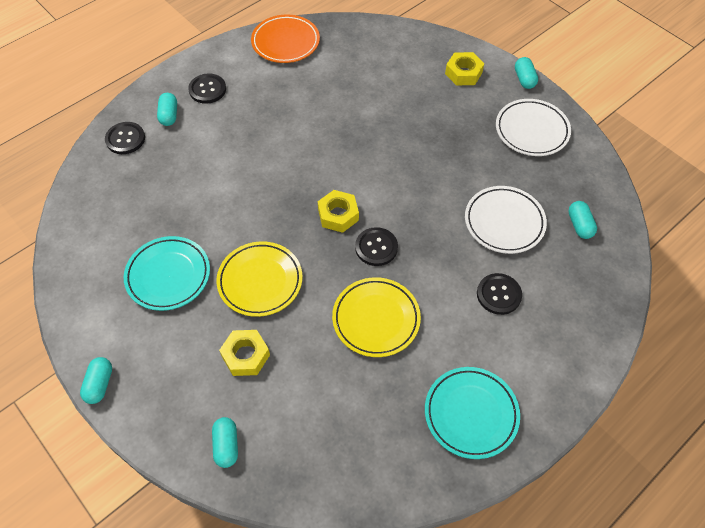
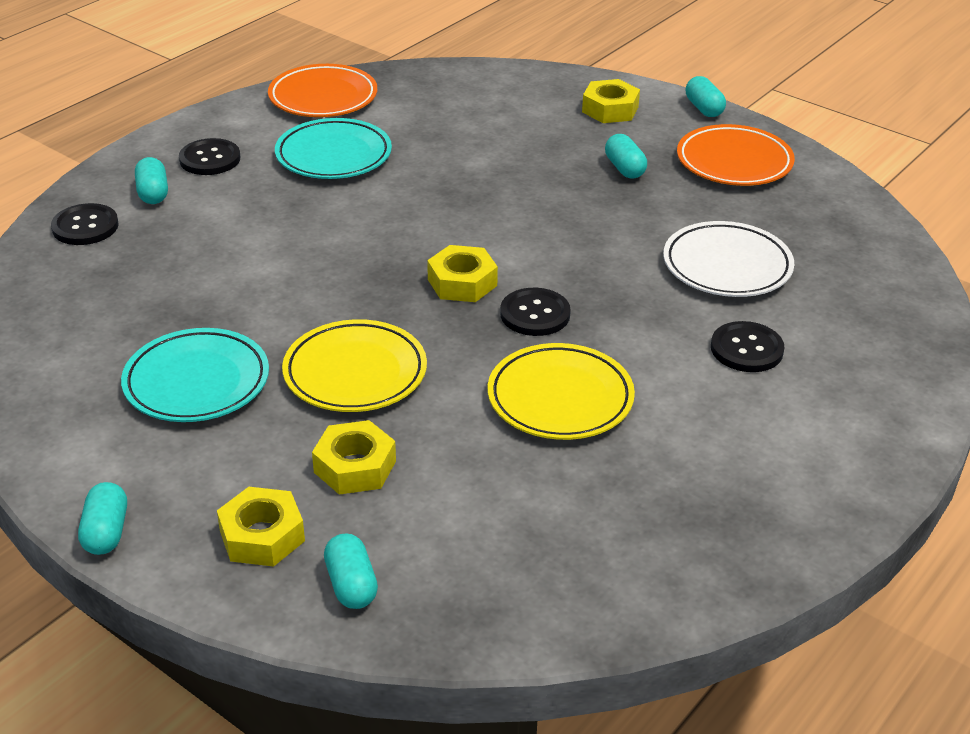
camera: 10 degrees left, 20 degrees down
(184, 401) = (262, 536): none -> yellow nut
(471, 414) = (750, 495): turquoise plate -> turquoise plate (333, 155)
(531, 130) = (734, 162): white plate -> orange plate
(579, 225) = (843, 258): turquoise capsule -> turquoise capsule (624, 168)

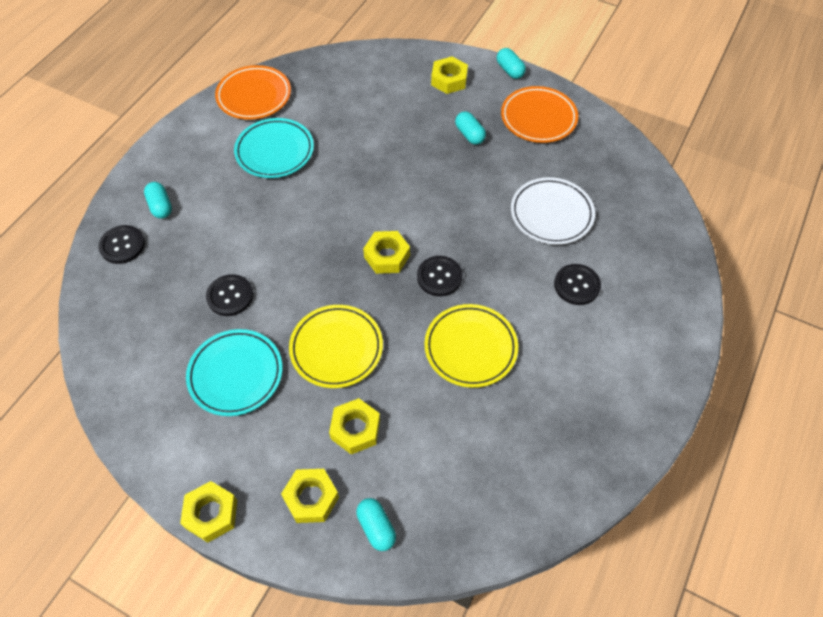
camera: 10 degrees left, 20 degrees up
(106, 532) = (211, 514): turquoise capsule -> yellow nut
(210, 159) = (191, 167): black button -> black button (230, 296)

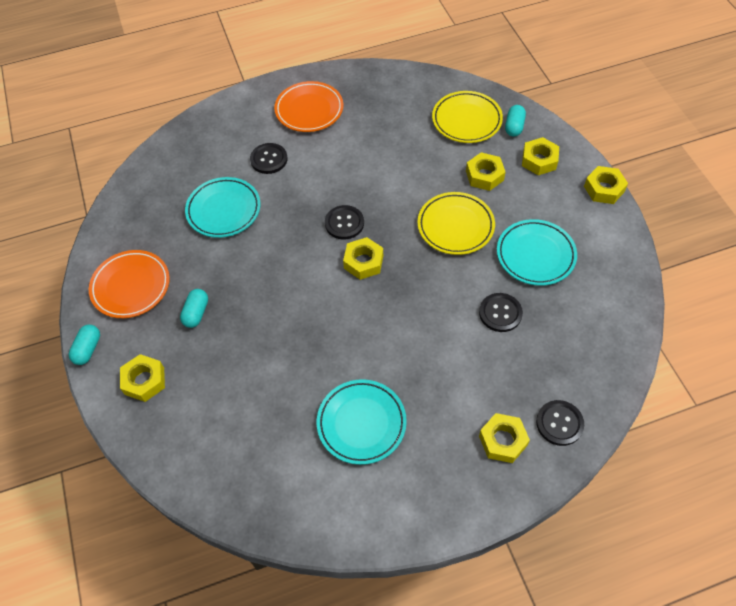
camera: 135 degrees left, 0 degrees up
(160, 206) = (502, 440): turquoise capsule -> yellow nut
(254, 96) = (324, 511): orange plate -> orange plate (309, 110)
(470, 348) = (373, 171): yellow plate -> yellow plate (466, 120)
(551, 214) = (224, 210): white plate -> turquoise plate

